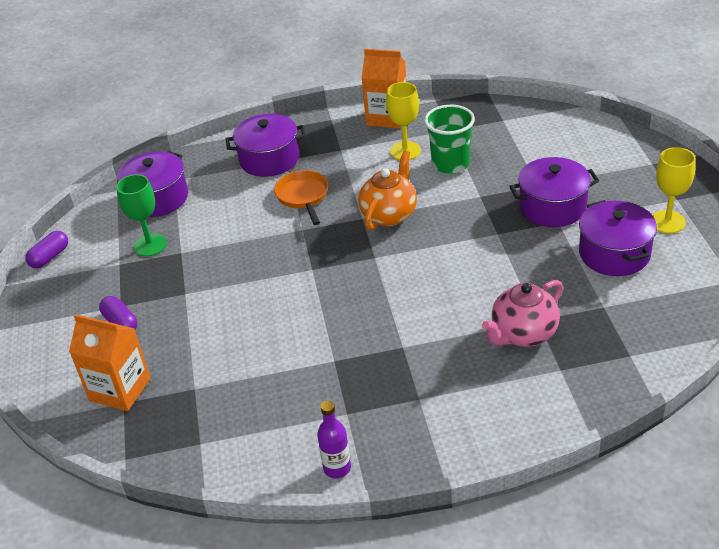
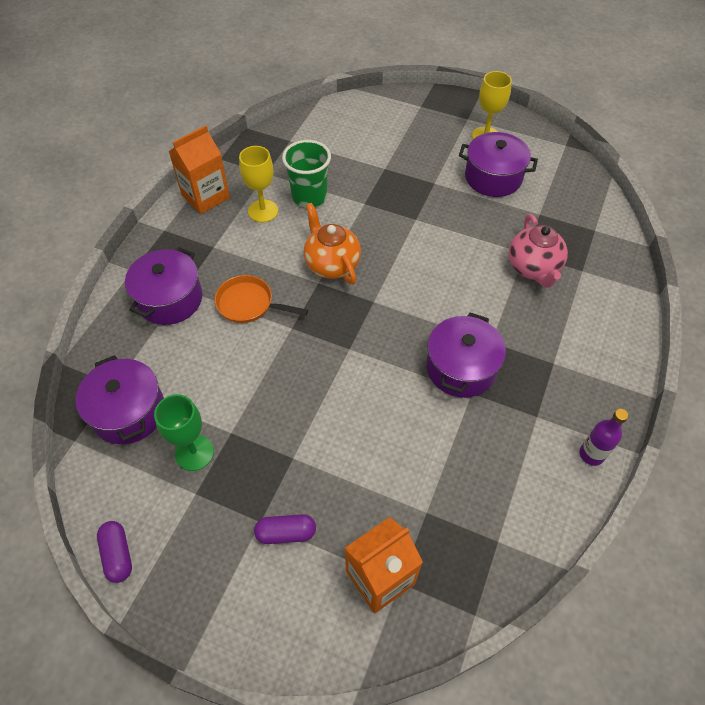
camera: 60 degrees left, 15 degrees up
(552, 207) = (416, 176): purple pot -> purple pot (461, 368)

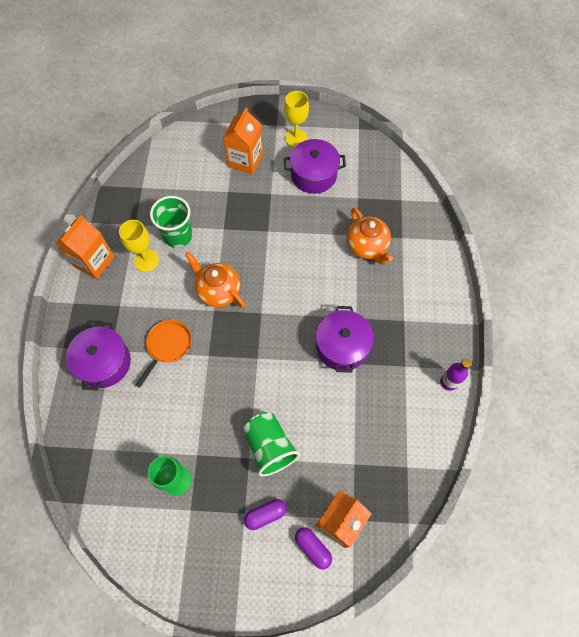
camera: 20 degrees left, 10 degrees up
(118, 555) = (154, 575): purple capsule -> purple capsule (313, 548)
(128, 412) = (113, 466): purple pot -> none
(249, 304) = (168, 346): orange pan -> orange pan turned 120 degrees clockwise
(324, 453) = (269, 447): none -> green cup
(417, 143) = (245, 160): none -> orange carton
(533, 268) = (367, 247): pink teapot -> orange teapot

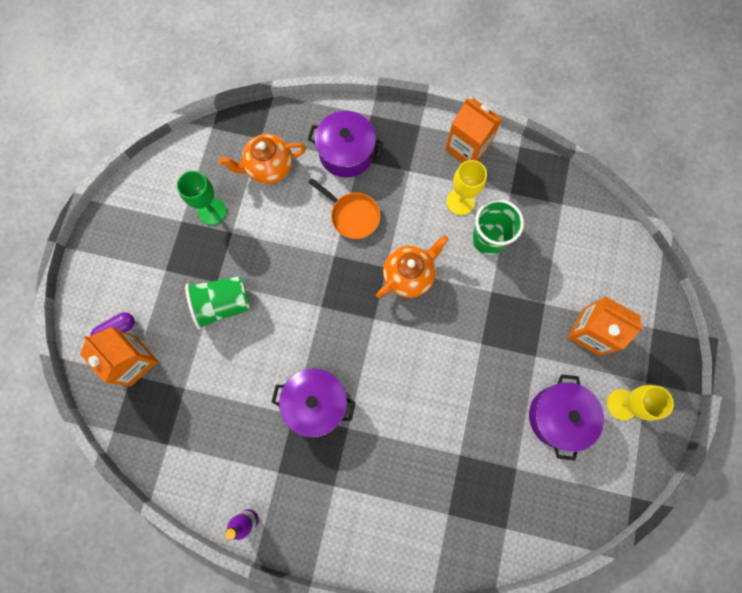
camera: 100 degrees right, 10 degrees up
(265, 514) = (158, 290): purple capsule -> none
(367, 247) = (441, 464): orange teapot -> orange teapot (268, 167)

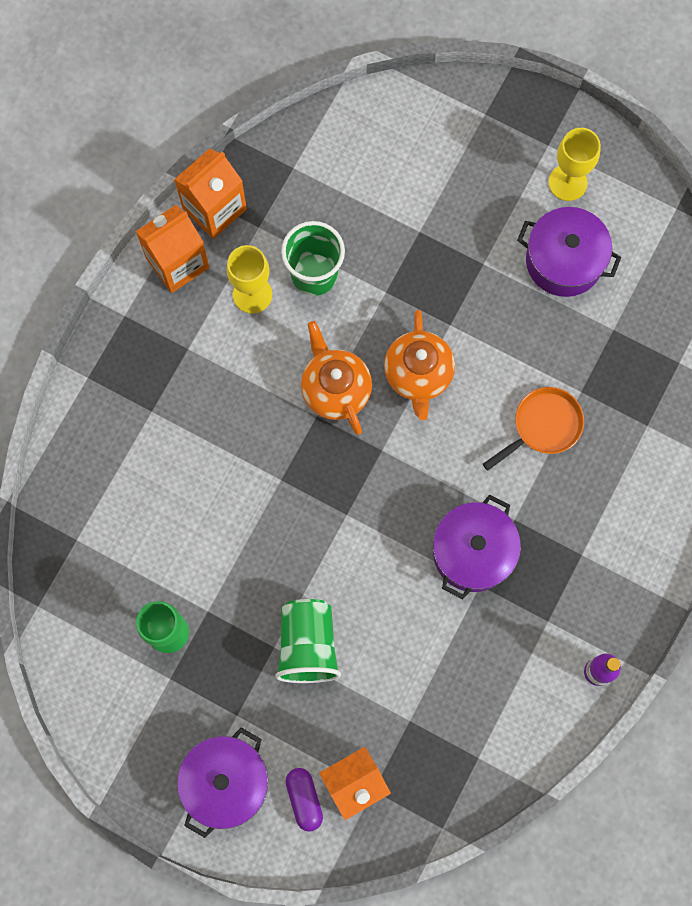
camera: 75 degrees left, 0 degrees up
(268, 167) = (125, 538): orange teapot -> orange teapot (418, 375)
(346, 153) = (135, 426): purple pot -> purple pot (226, 782)
(352, 215) = (231, 441): orange pan -> orange pan (543, 426)
(591, 332) = (470, 188): orange carton -> orange carton (214, 208)

